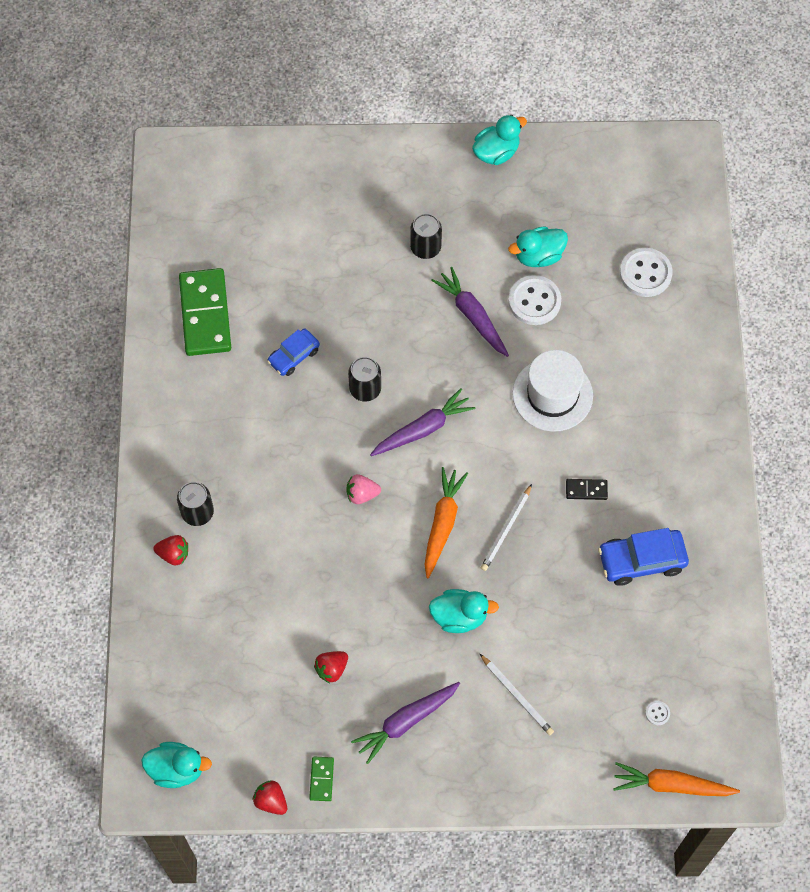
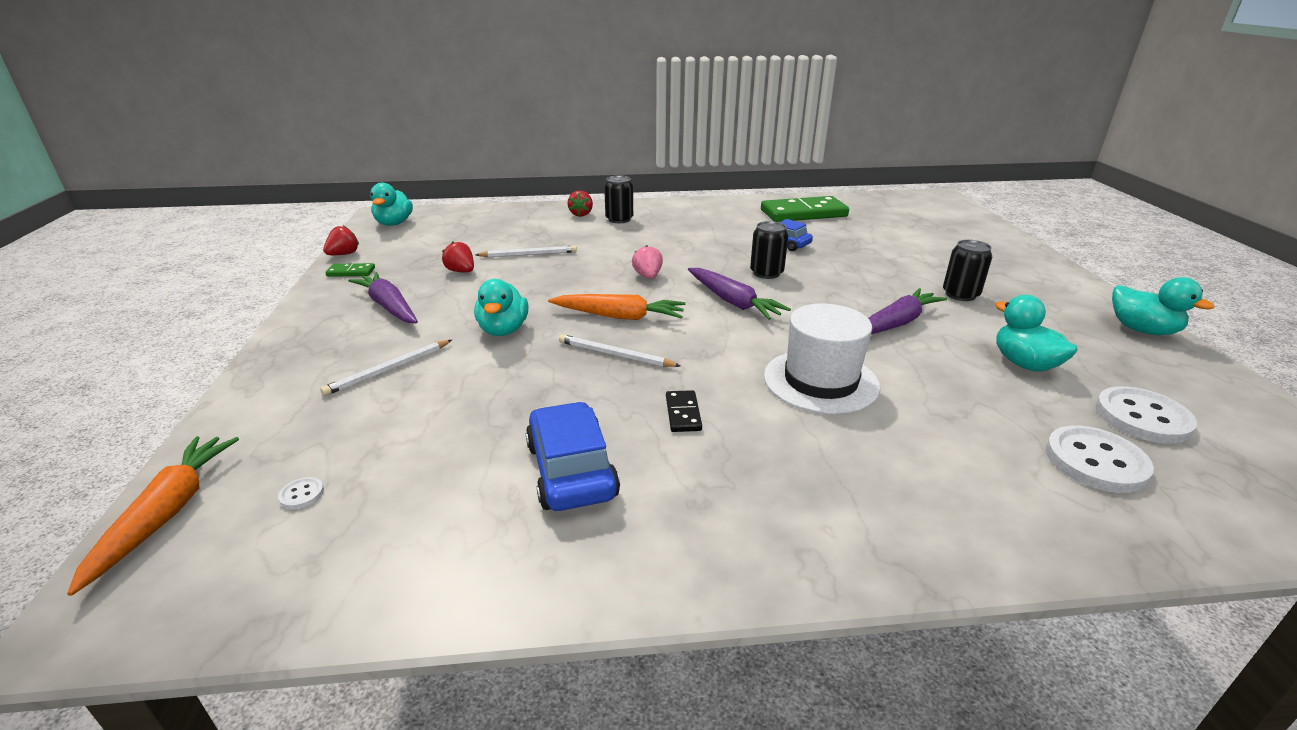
camera: 85 degrees right, 35 degrees down
(294, 606) = (529, 254): none -> white pencil
(534, 301) = (952, 363): white button -> white button (1142, 417)

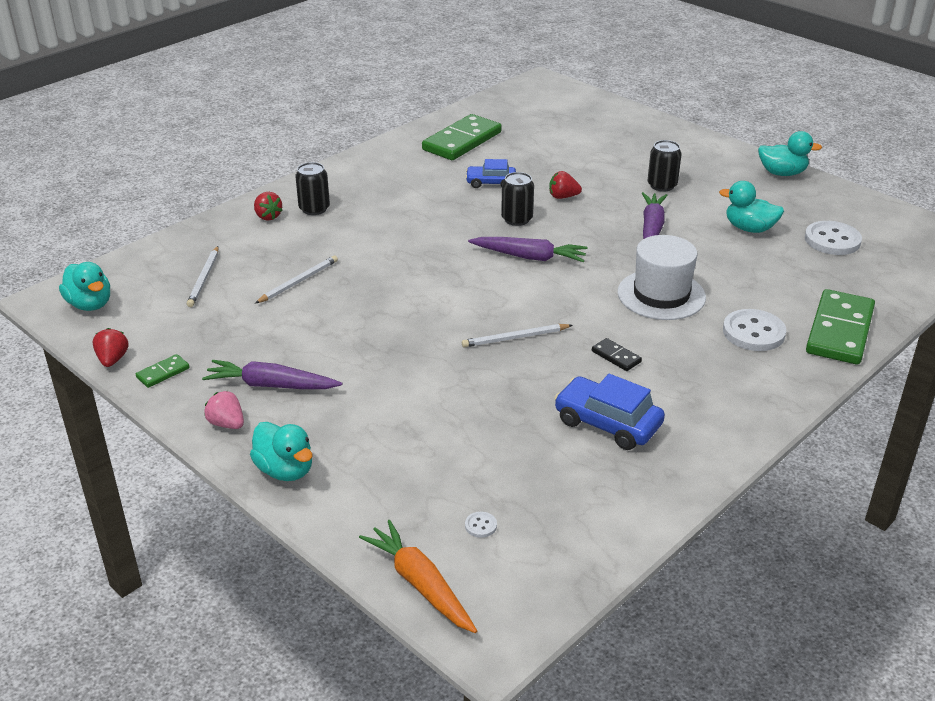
camera: 40 degrees left, 5 degrees up
(389, 369) = (377, 430): white pencil -> white pencil (204, 278)
(461, 271) = (269, 325): red strawberry -> red strawberry (563, 197)
(503, 330) = (404, 358): turquoise duck -> turquoise duck (285, 470)
(619, 316) = (470, 306): orange carrot -> none
(648, 276) = (434, 261): pink strawberry -> pink strawberry (227, 424)
(1025, 525) = (839, 331): none -> green domino
(1095, 461) = (836, 279): white button -> white button (753, 332)

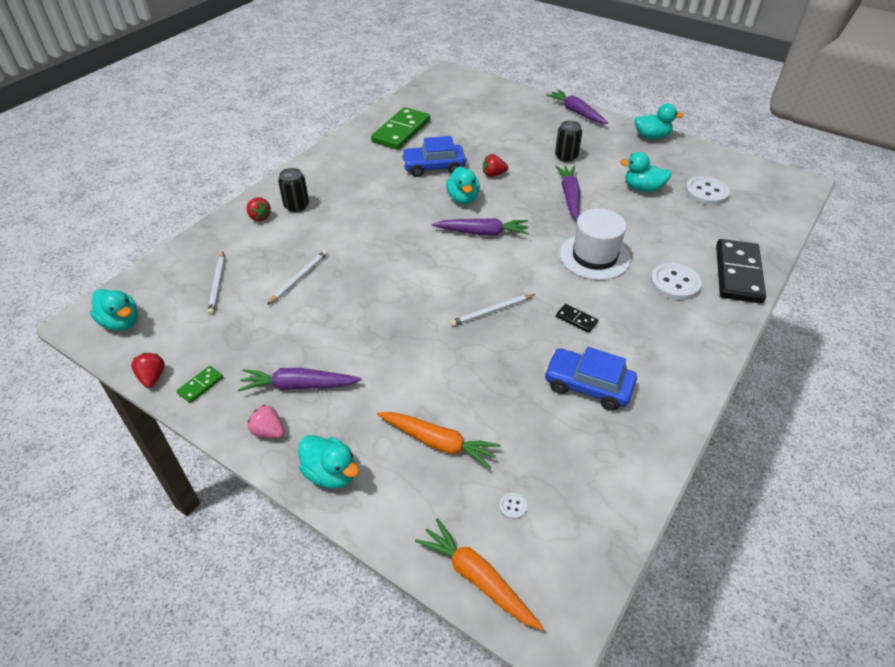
camera: 10 degrees left, 10 degrees up
(413, 456) = (438, 442): none -> orange carrot
(491, 182) = (433, 167): blue car -> blue car, size x1.55
(517, 219) = (463, 198): black can -> turquoise duck
(692, 138) = (576, 112): none -> purple carrot
(839, 331) = (738, 274): green domino -> black domino

